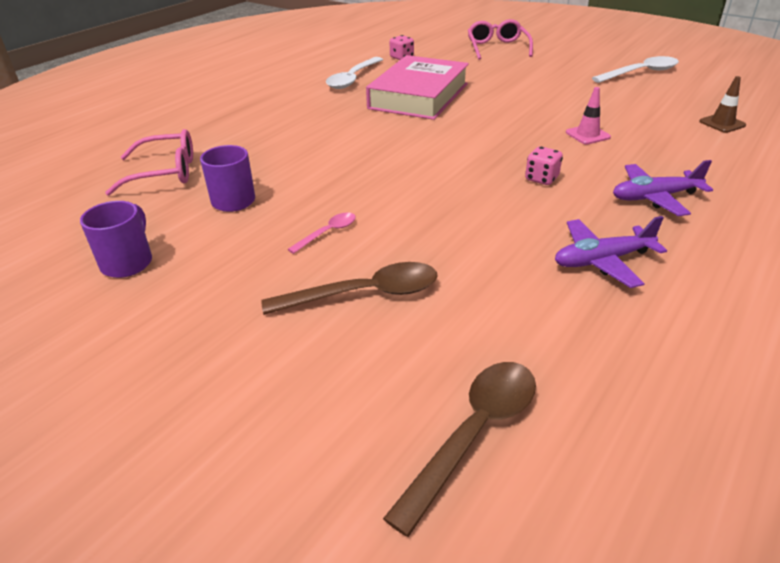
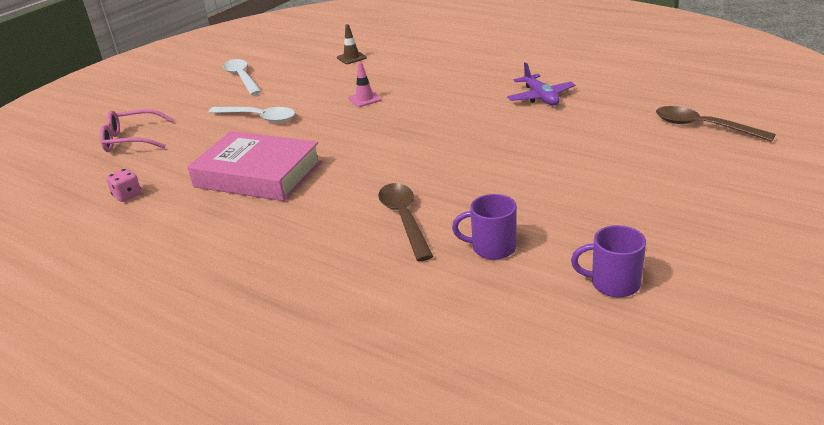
camera: 90 degrees left, 5 degrees down
(165, 172) = (437, 311): pink glasses -> none
(328, 233) = (535, 190): pink spoon -> none
(353, 79) = (186, 221): white spoon -> white spoon (258, 118)
(364, 294) = (607, 166): brown spoon -> brown spoon (404, 219)
(541, 179) = (438, 114): pink dice -> none
(654, 197) = (461, 81): purple plane -> none

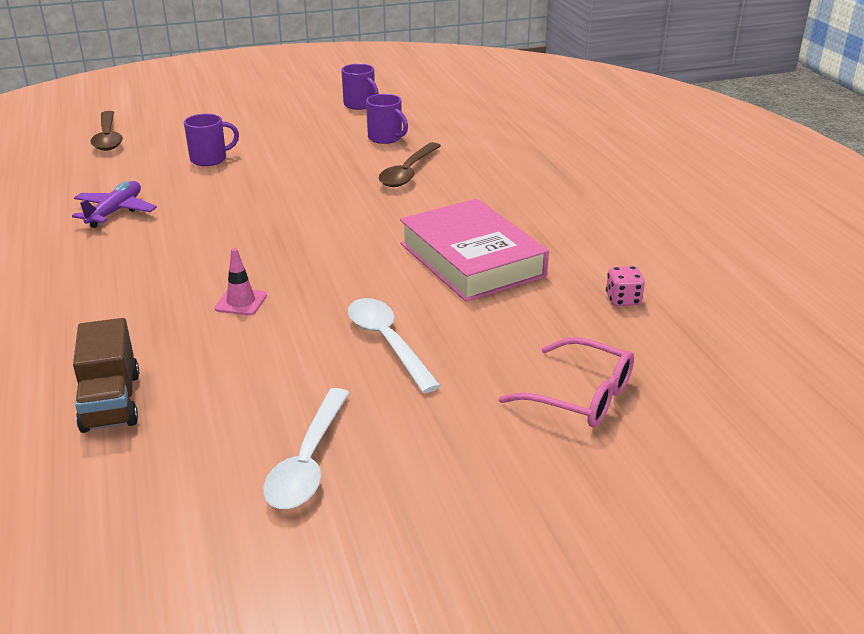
camera: 145 degrees left, 0 degrees up
(351, 58) = (111, 402): brown traffic cone -> brown truck
(583, 150) = (210, 159): none -> purple mug

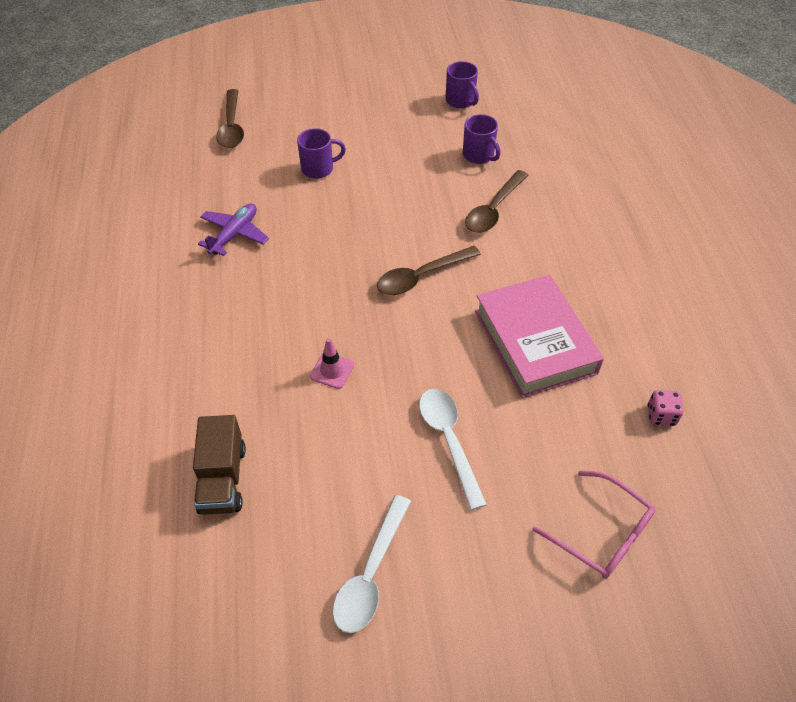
camera: 10 degrees right, 20 degrees up
(336, 224) = (421, 277): none -> brown spoon

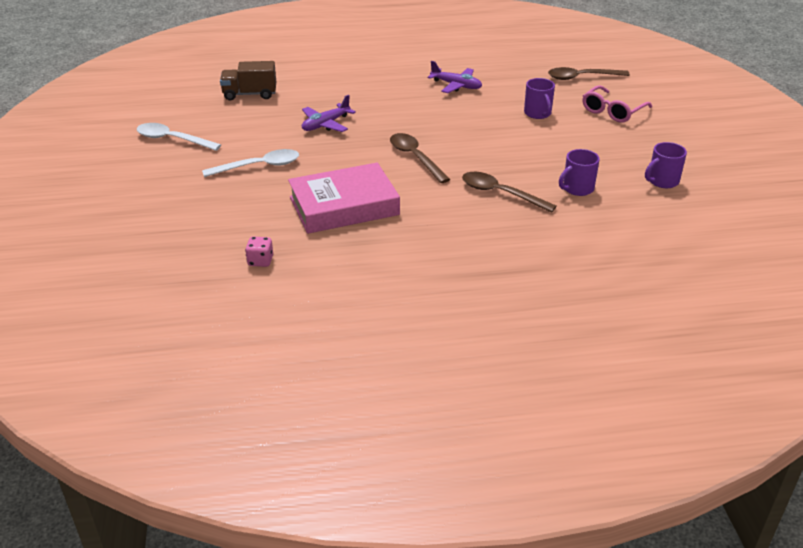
camera: 90 degrees right, 15 degrees down
(332, 370) = (325, 124): pink traffic cone -> purple plane
(602, 533) = (168, 223): pink glasses -> pink glasses (612, 111)

